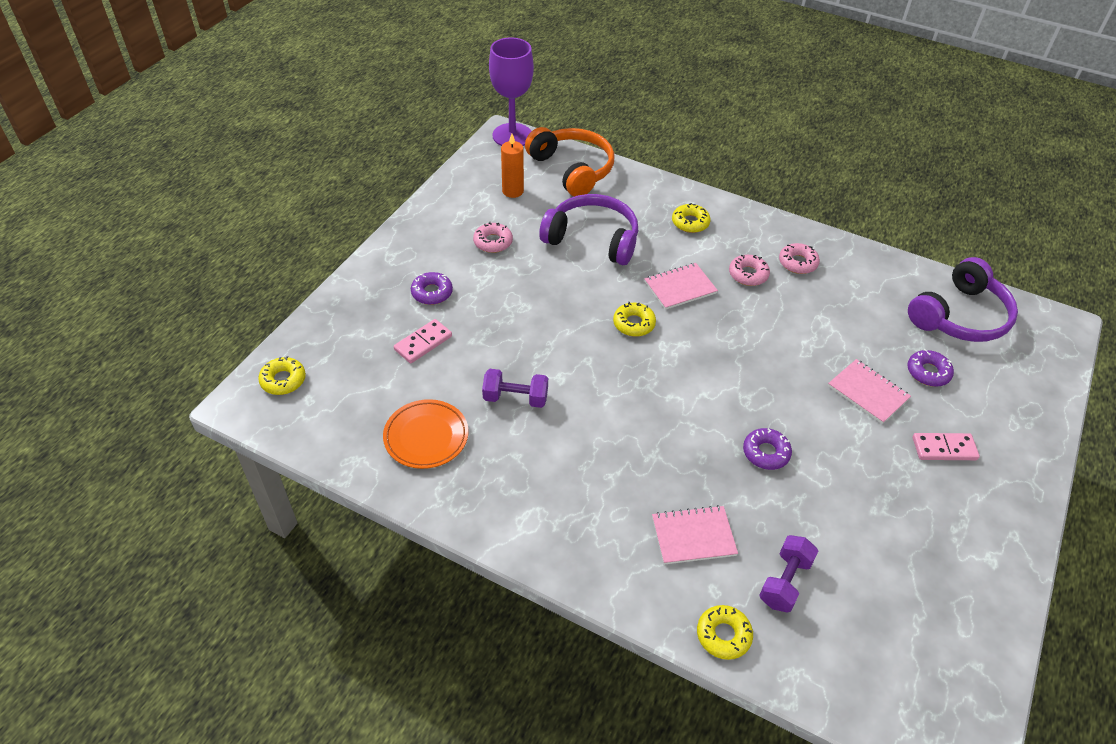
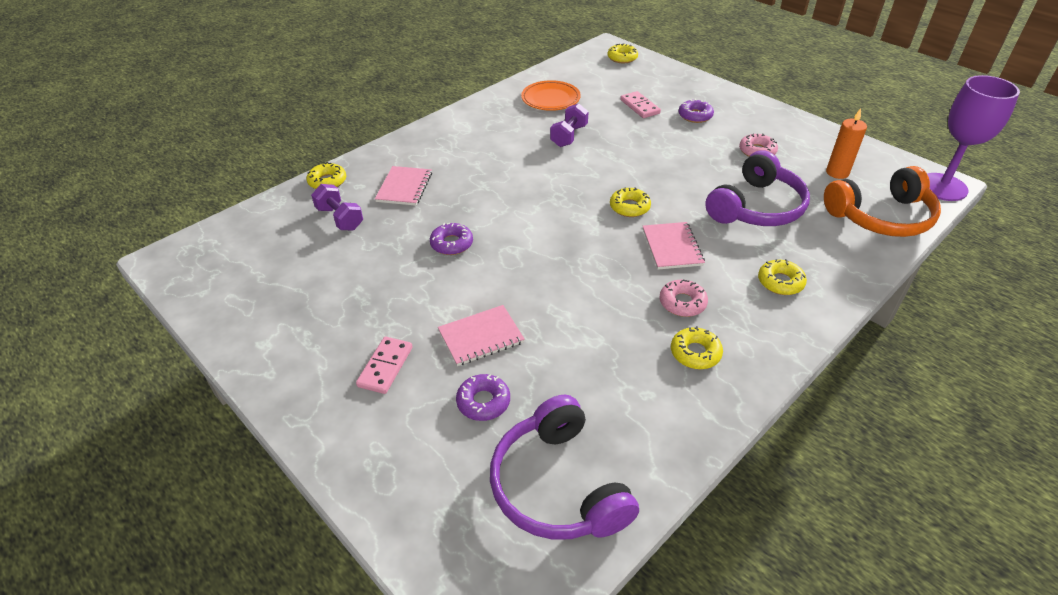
camera: 110 degrees right, 5 degrees down
(798, 263) = (695, 353): pink donut -> yellow donut

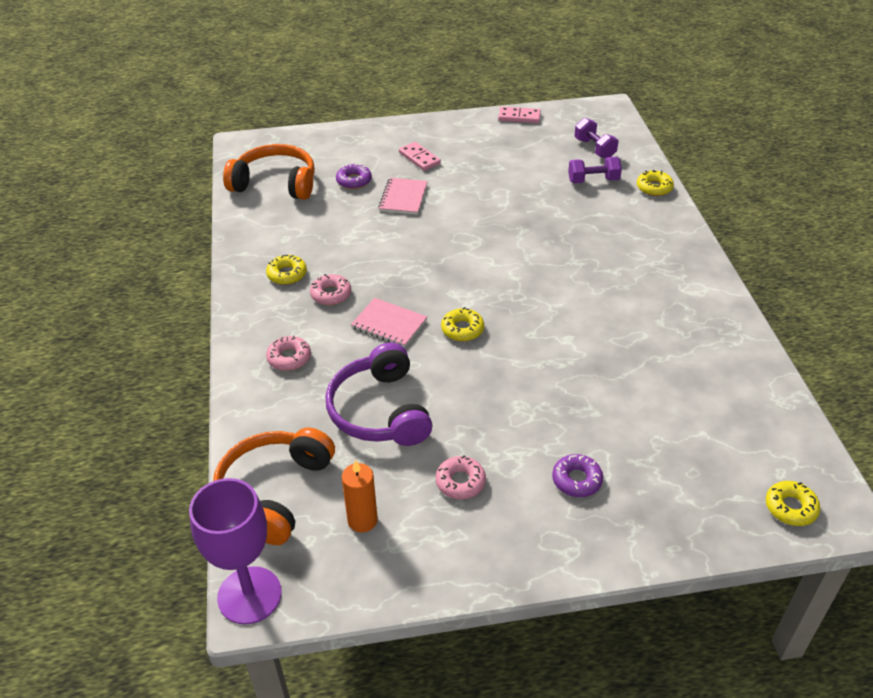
camera: 125 degrees right, 0 degrees up
(404, 187) = (610, 221): pink notebook -> none
(451, 244) = (510, 218): purple donut -> none
(550, 99) = (710, 377): orange plate -> none
(558, 486) = (275, 183): purple headphones -> orange headphones
(569, 136) = (616, 351): purple dumbbell -> purple dumbbell (594, 148)
(640, 107) = (636, 443): pink domino -> pink domino (519, 117)
(780, 282) = (289, 358): yellow donut -> pink donut

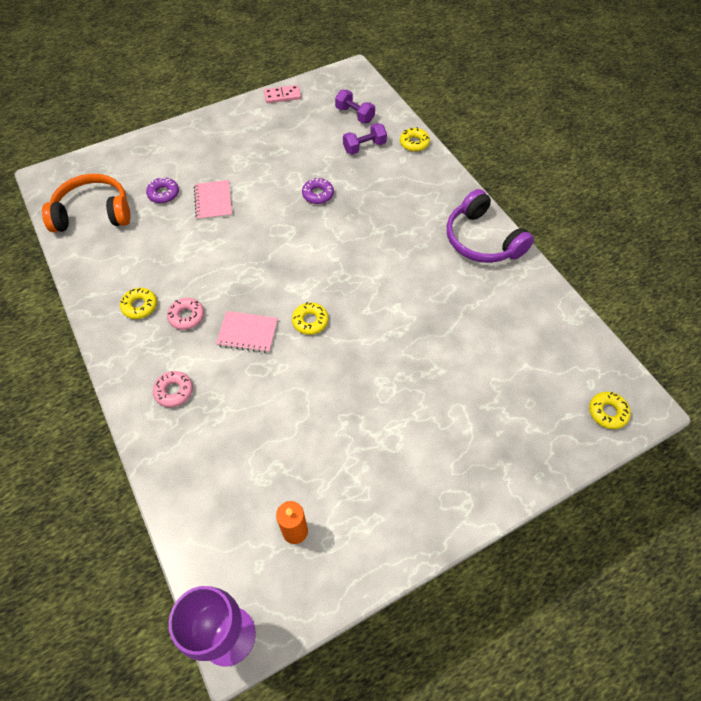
camera: 20 degrees left, 15 degrees up
(274, 492) = (211, 529): orange headphones -> none
(380, 410) = (271, 421): purple headphones -> purple headphones (482, 240)
(419, 158) = (212, 157): pink domino -> none
(460, 482) = (360, 469): pink donut -> none
(577, 480) = (448, 438): purple donut -> purple donut (318, 194)

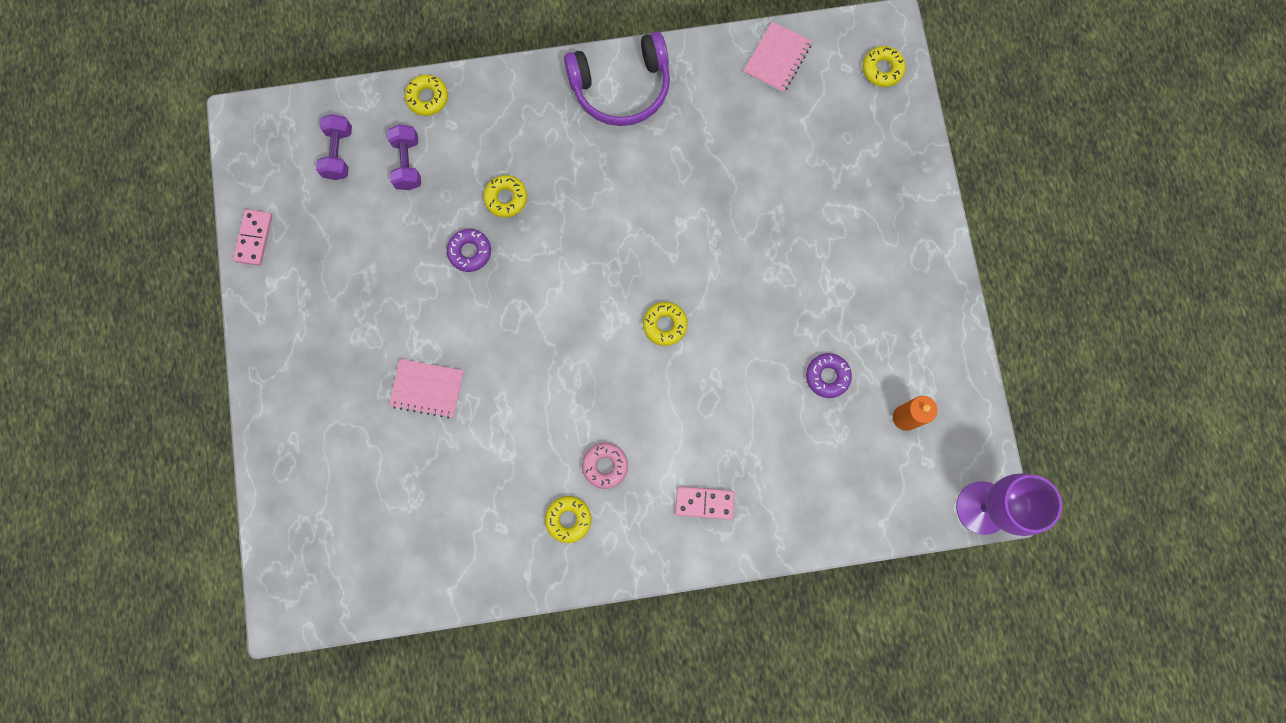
camera: 70 degrees left, 20 degrees up
(93, 213) = (384, 553): orange headphones -> none
(163, 194) = (386, 451): purple donut -> purple donut (827, 376)
(174, 391) = (704, 502): pink donut -> pink domino
(247, 333) = (655, 400): pink notebook -> pink notebook (777, 58)
(354, 115) = (339, 153): purple dumbbell -> purple dumbbell turned 60 degrees counterclockwise
(365, 201) = (506, 198): none -> yellow donut

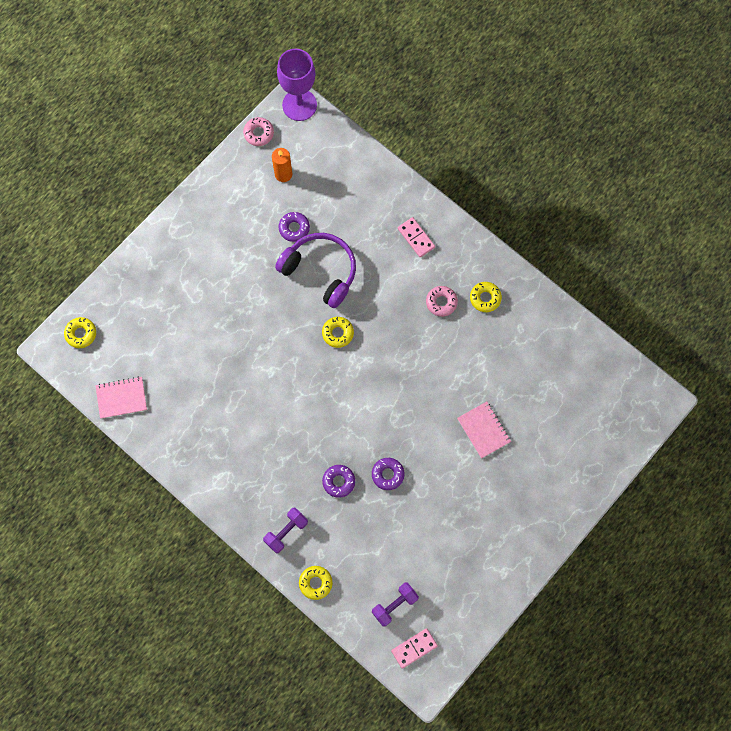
camera: 130 degrees left, 5 degrees down
(254, 238) = (487, 607): pink domino -> pink domino (414, 648)
(408, 163) = (366, 558): purple dumbbell -> purple dumbbell (286, 532)
(506, 198) = (338, 481): yellow donut -> purple donut
(621, 87) = (214, 473): purple headphones -> purple headphones (320, 271)
(980, 430) = (258, 133): none -> pink donut

